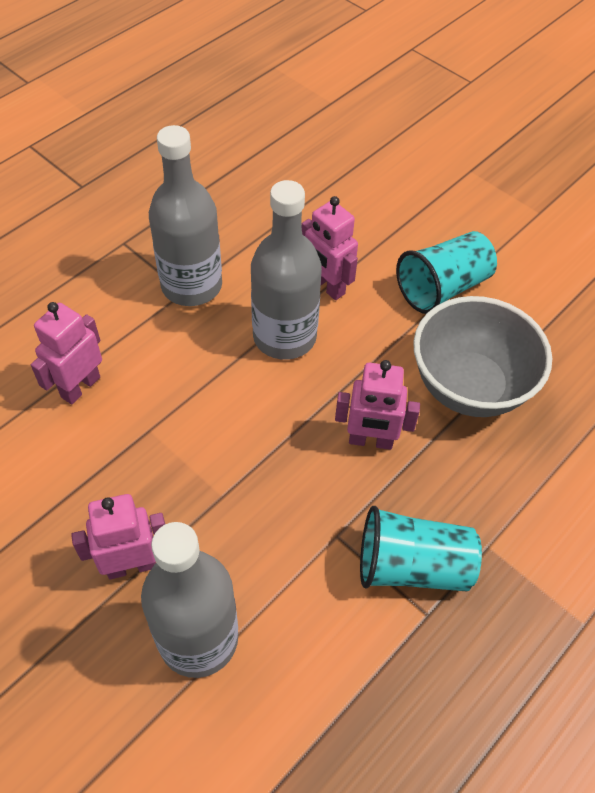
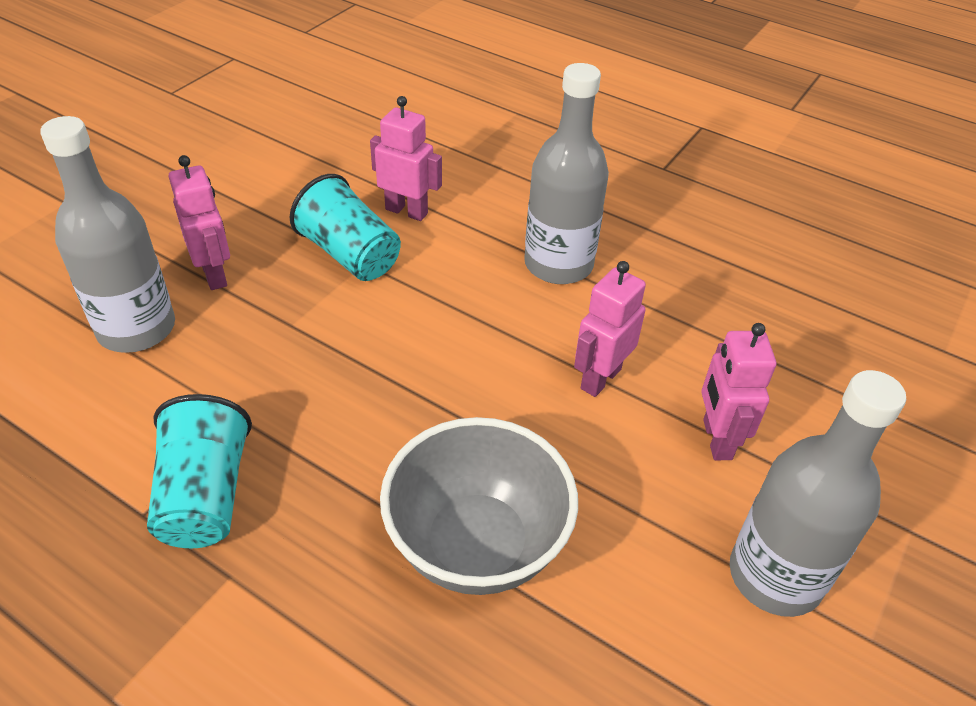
camera: 80 degrees right, 10 degrees down
(284, 337) = (509, 348): grey bottle -> grey bottle (775, 576)
(370, 441) = (374, 442): pink robot -> pink robot (716, 439)
(443, 288) = (645, 505): turquoise cup -> turquoise cup (350, 255)

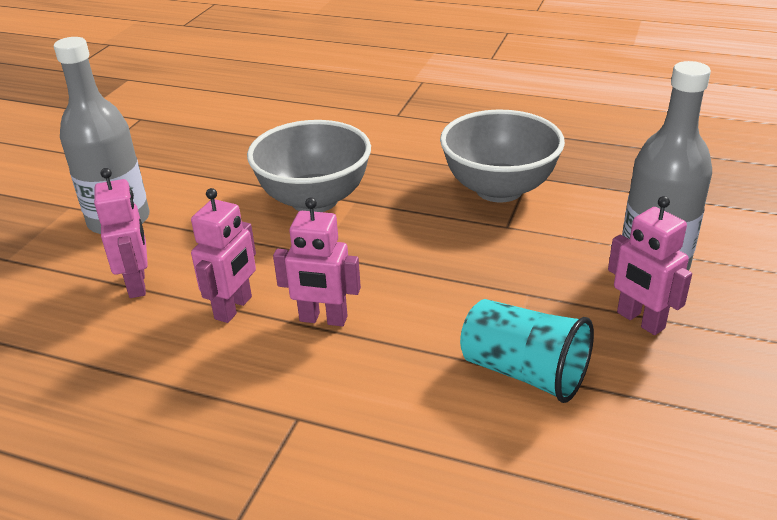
camera: 170 degrees right, 10 degrees down
(205, 495) = (499, 189): turquoise cup -> grey bowl
(406, 211) = (495, 448): pink robot -> pink robot (323, 319)
(558, 264) = (284, 415): grey bottle -> none

